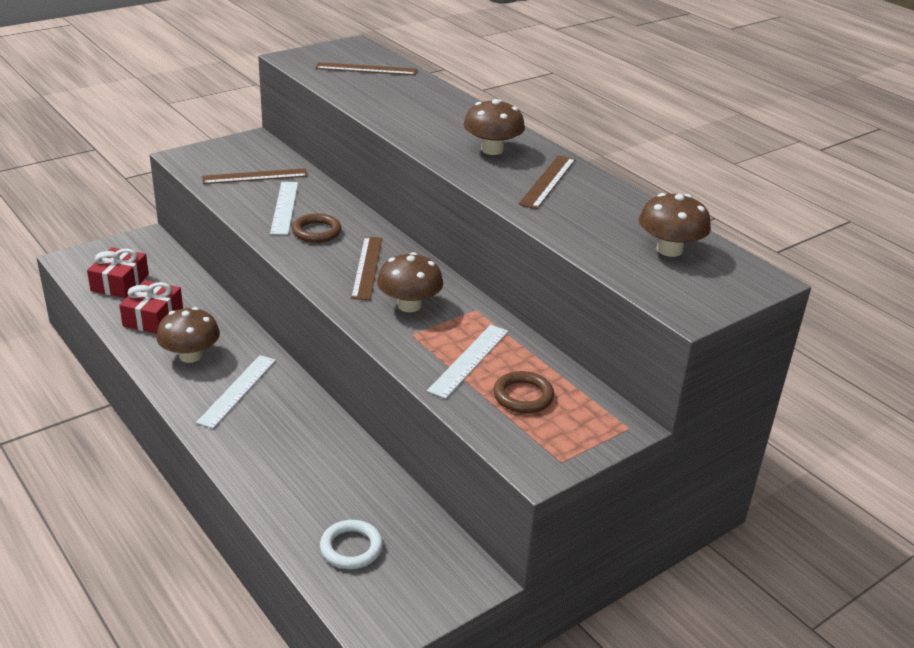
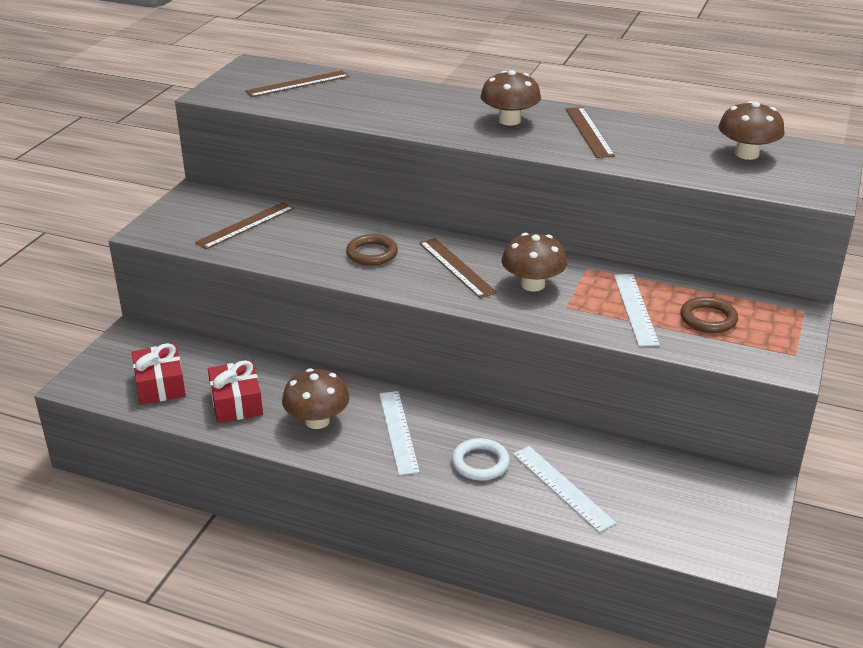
camera: 30 degrees left, 0 degrees up
(284, 207) = (313, 243): white ruler -> white ruler (562, 487)
(351, 548) = (648, 510): white ring -> white ring (480, 463)

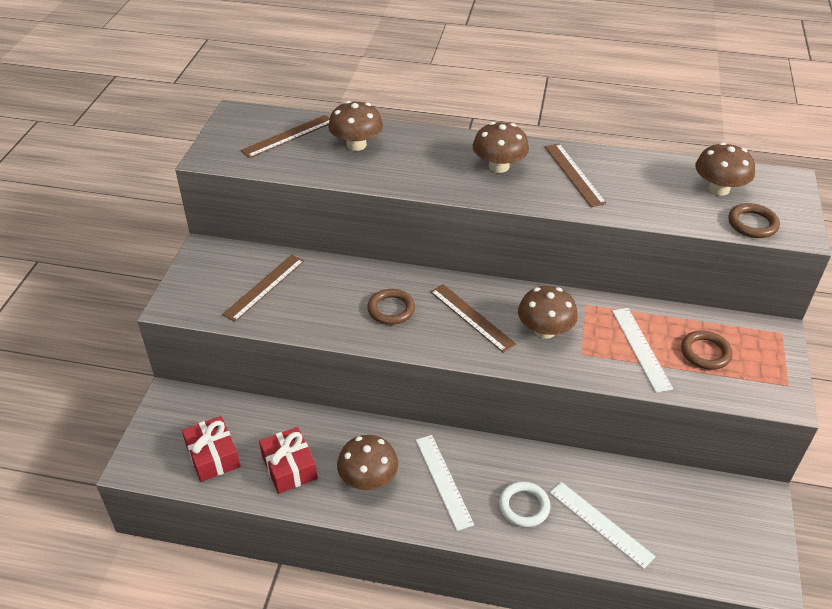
camera: 10 degrees left, 10 degrees up
(365, 94) = (356, 144): none -> brown mushroom
(773, 184) = (752, 224): none -> brown ring

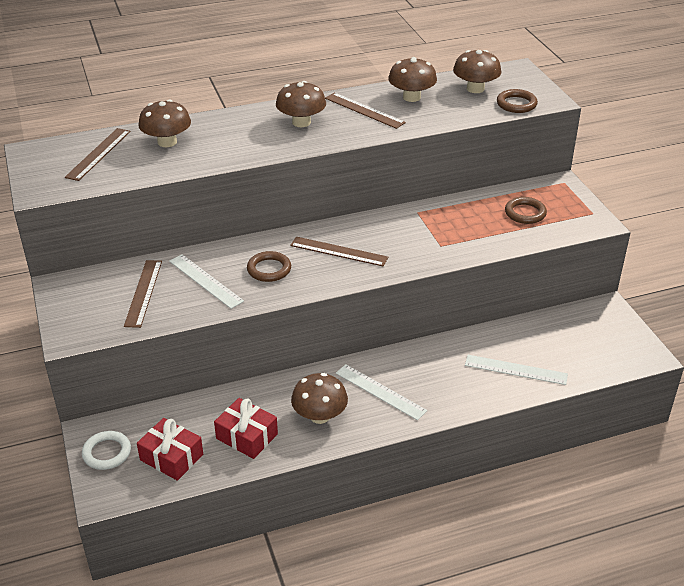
camera: 30 degrees left, 5 degrees down
(524, 506) = (453, 382): white ring -> white ring (107, 453)
(545, 330) = (401, 240): brown mushroom -> brown mushroom (411, 97)
(641, 348) = (479, 227): white ruler -> white ruler (205, 281)

